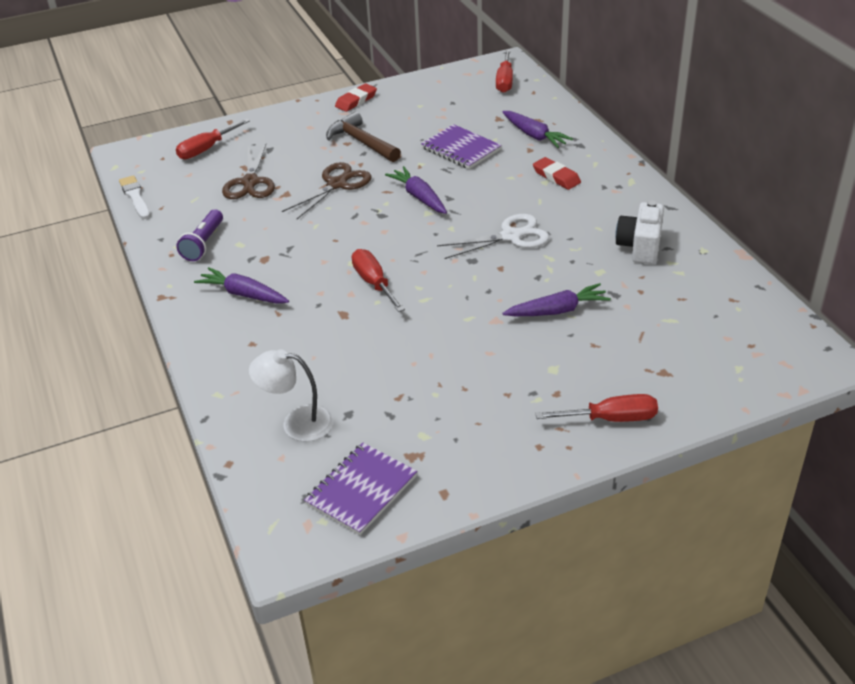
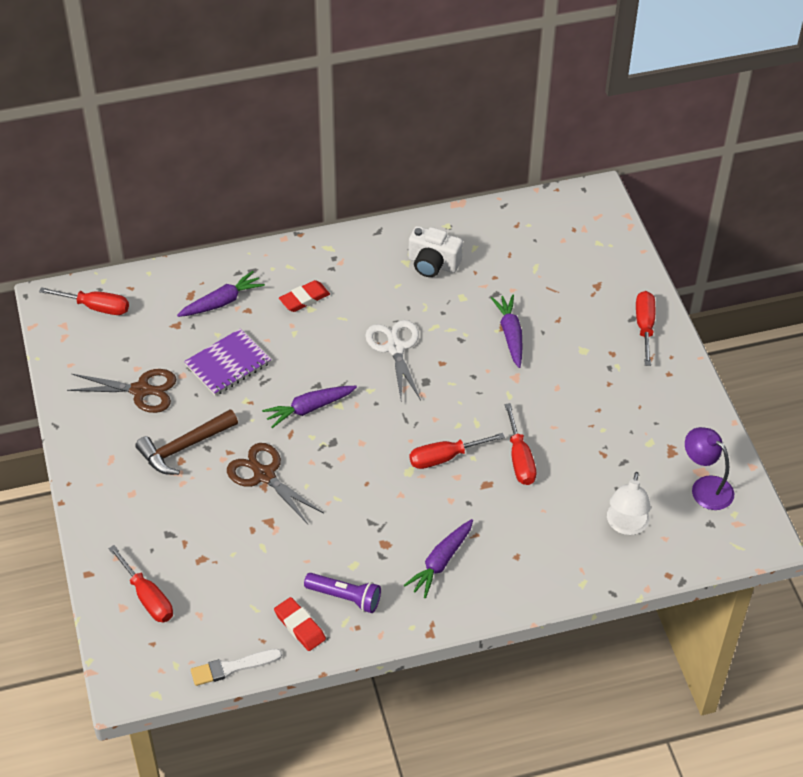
camera: 85 degrees left, 10 degrees up
(250, 182) = (236, 554): brown scissors -> brown scissors (140, 390)
(356, 101) = (87, 445): red eraser -> red eraser (299, 626)
(361, 490) = (705, 487): purple notebook -> purple lamp
(381, 333) = (519, 459): none -> red screwdriver

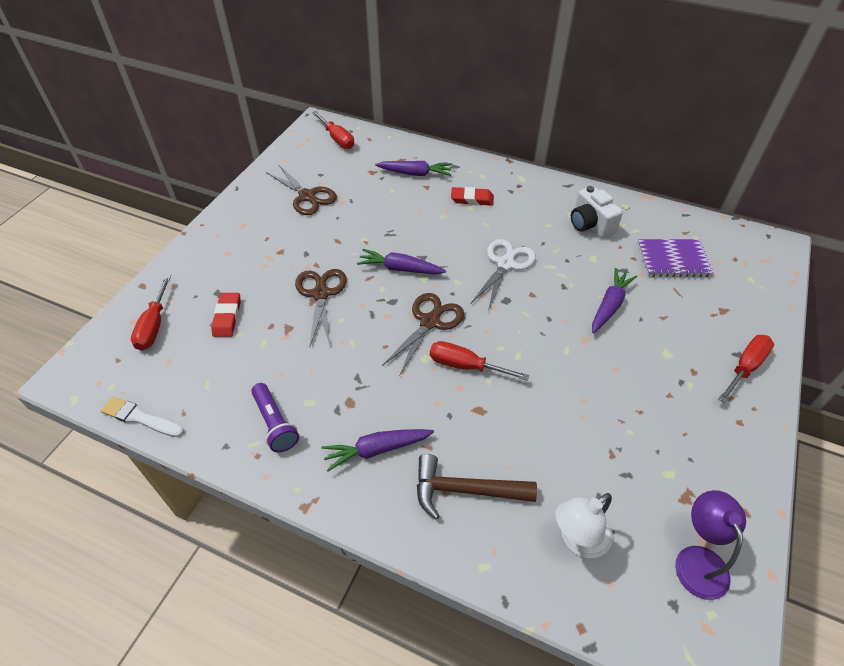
camera: 40 degrees right, 0 degrees up
(184, 447) = (292, 244): brown hammer -> brown hammer (465, 490)
(228, 364) = (378, 211): purple notebook -> purple notebook (673, 259)
(299, 626) = (219, 422): red eraser -> red eraser (227, 317)
(382, 440) = (429, 322): none -> brown scissors
(519, 459) = (528, 407): red screwdriver -> none

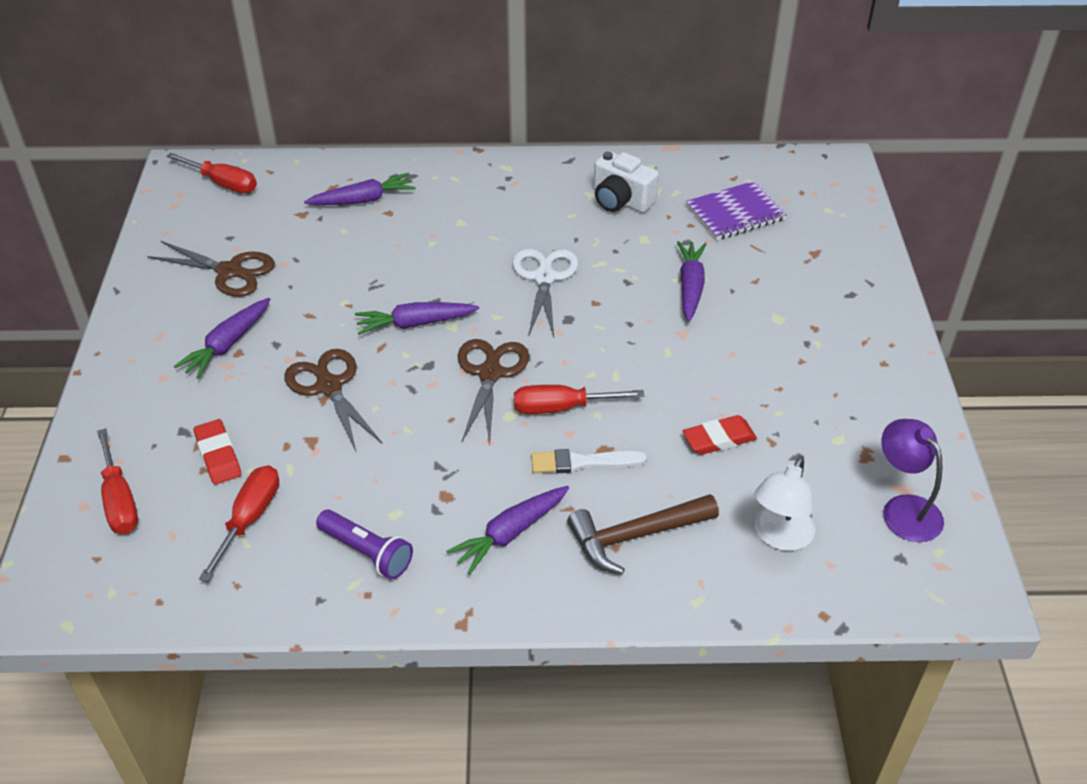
camera: 25 degrees left, 5 degrees down
(140, 418) = (181, 612): white brush -> white brush (582, 462)
(277, 244) = (227, 344): none -> purple carrot
(472, 199) = (458, 211): red eraser -> red eraser (719, 439)
(745, 367) = (864, 306): red screwdriver -> red screwdriver (249, 519)

